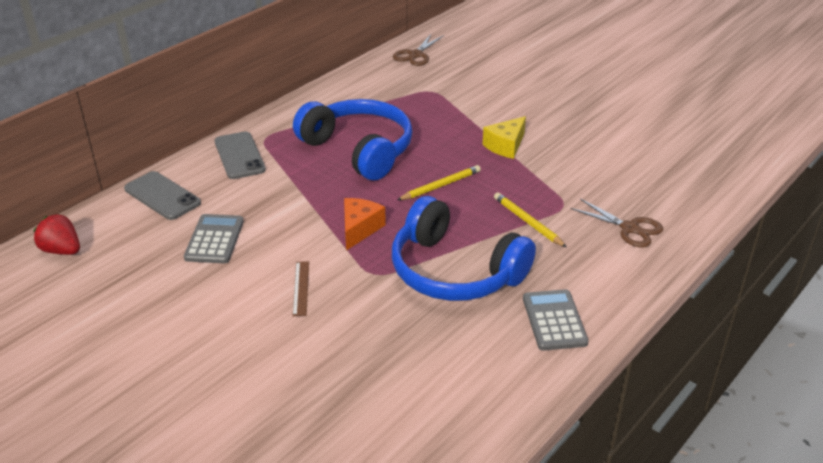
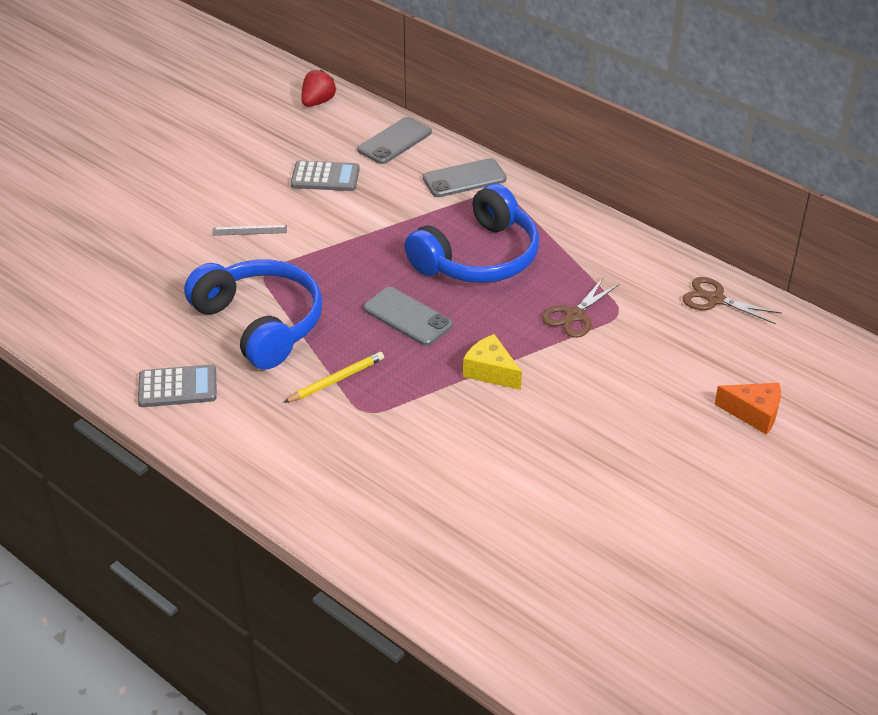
camera: 90 degrees right, 5 degrees up
(301, 288) = (250, 230): brown ruler -> grey ruler
(359, 229) = (333, 261): orange cheese -> orange cheese (753, 413)
(440, 185) = (407, 317): yellow pencil -> grey phone
(454, 271) = (260, 324): blue headphones -> blue headphones turned 105 degrees clockwise
(629, 228) = (318, 462): brown scissors -> brown scissors (574, 316)

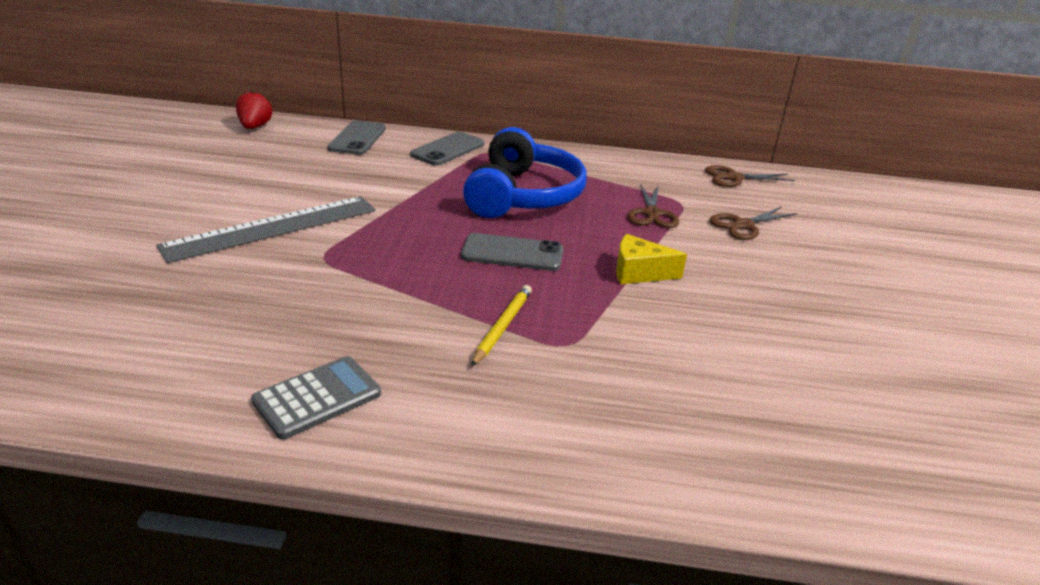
camera: 35 degrees left, 10 degrees down
(250, 230) = (272, 228): grey ruler -> grey ruler, size x2.44
(260, 324) = (363, 302): blue headphones -> none
(325, 177) = (315, 173): grey calculator -> none
(648, 357) = (743, 225): none -> brown scissors
(753, 413) = (865, 239): orange cheese -> none

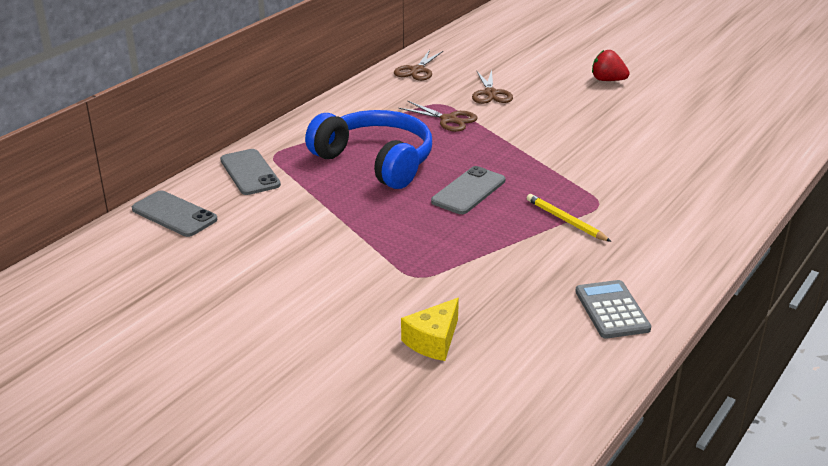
camera: 60 degrees left, 0 degrees up
(255, 127) = (75, 271): red strawberry -> red strawberry (608, 80)
(272, 228) = (341, 294): grey ruler -> none
(639, 272) = (528, 151): yellow cheese -> yellow cheese (433, 341)

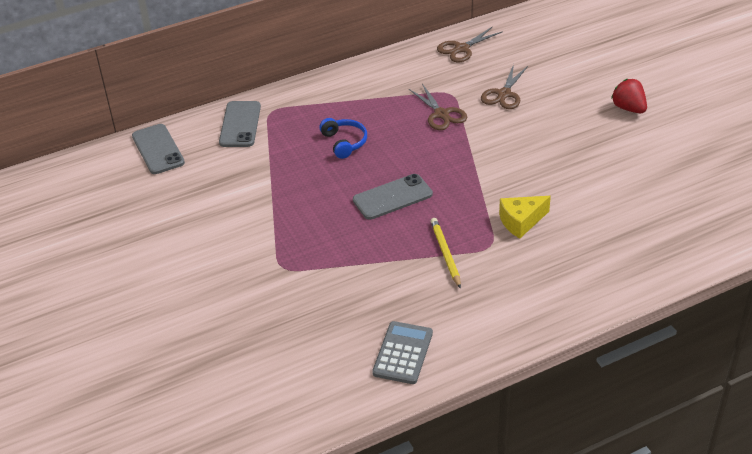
camera: 30 degrees right, 10 degrees up
(376, 161) = (344, 142): blue headphones -> blue headphones, size x0.46
(433, 341) = (247, 330): yellow cheese -> yellow cheese (521, 221)

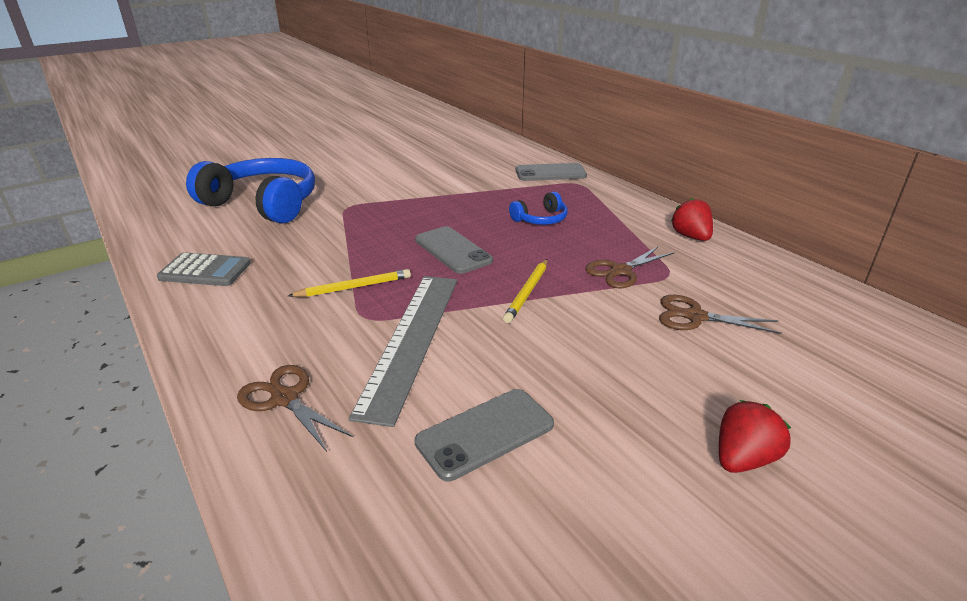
camera: 80 degrees right, 10 degrees down
(158, 149) = (504, 149): grey phone -> grey phone (485, 433)
(257, 335) = (263, 204): none -> blue headphones
(394, 71) = (691, 237): none -> red strawberry
(462, 49) = (779, 278): brown scissors -> brown scissors (285, 398)
(465, 162) = (527, 292): none -> yellow pencil
(521, 221) = (411, 340): yellow cheese -> grey ruler

